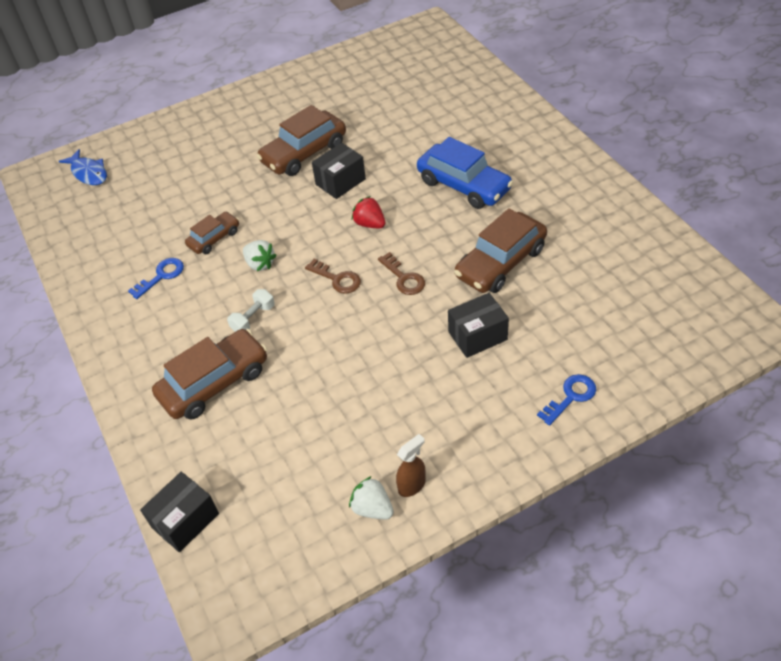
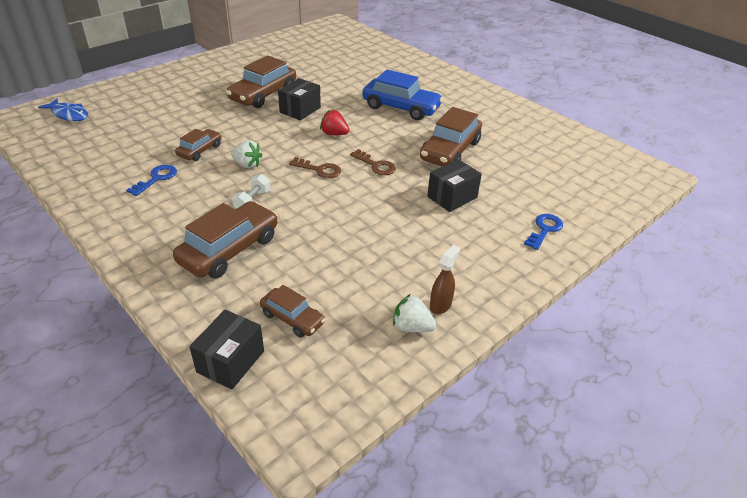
camera: 20 degrees left, 10 degrees down
(255, 479) = (292, 318): none -> brown car

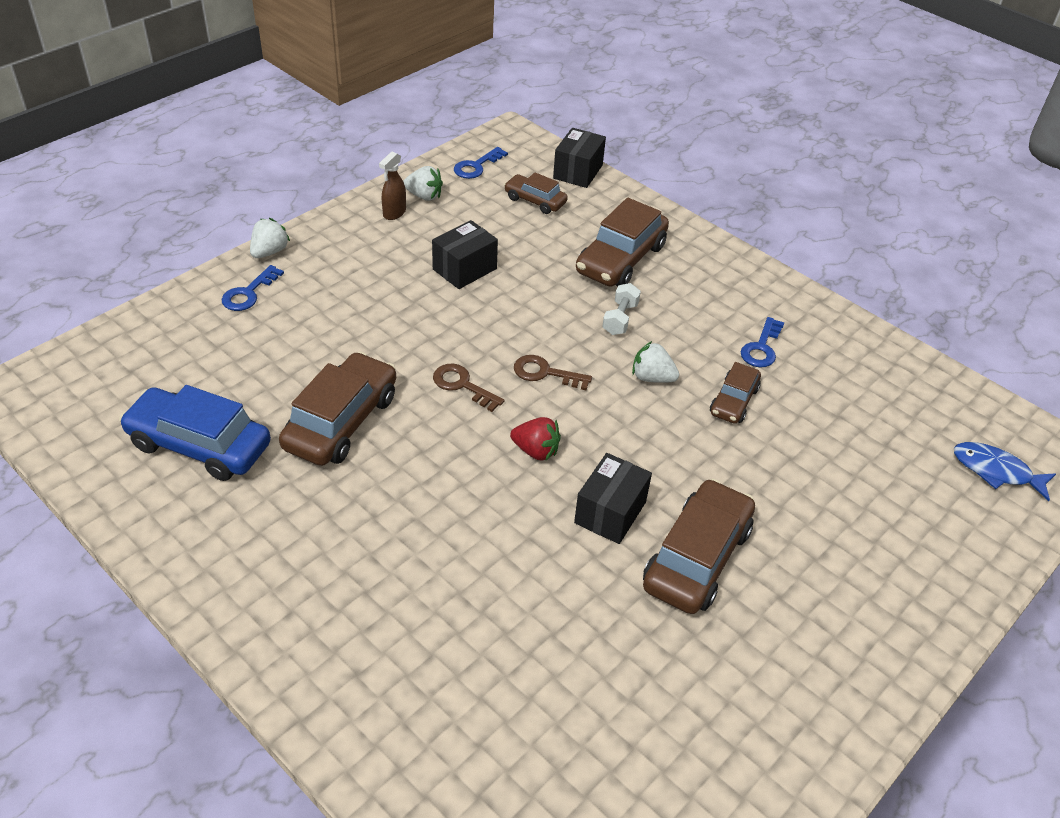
camera: 175 degrees right, 5 degrees up
(352, 372) = (476, 166): none -> blue key
(401, 107) = (416, 534): blue car -> blue car (199, 445)
(452, 197) = (356, 335): black box -> black box (464, 269)
(545, 265) = (269, 252): none -> white strawberry

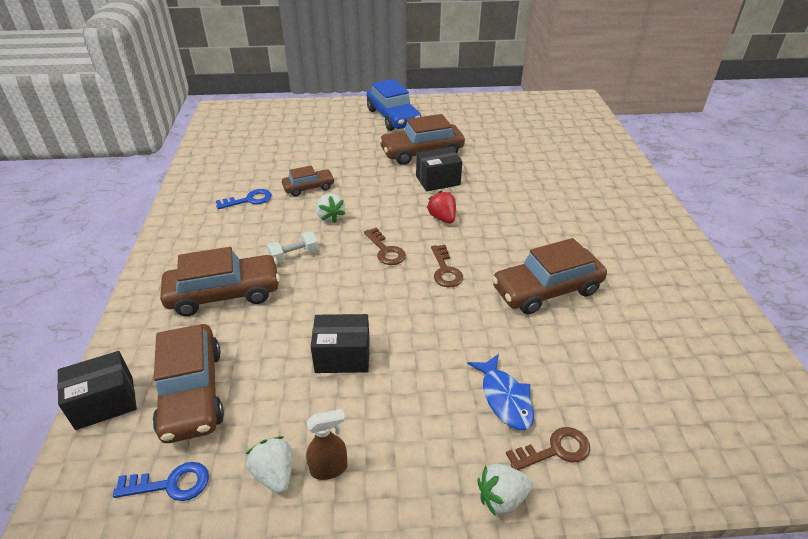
camera: 135 degrees left, 5 degrees down
(199, 445) = (660, 325): blue car -> blue car (393, 117)
(248, 293) = (555, 450): blue key -> brown key
(535, 200) = (192, 392): brown car -> brown car, size x1.76
(996, 471) = (255, 119): blue fish -> blue fish (504, 398)

